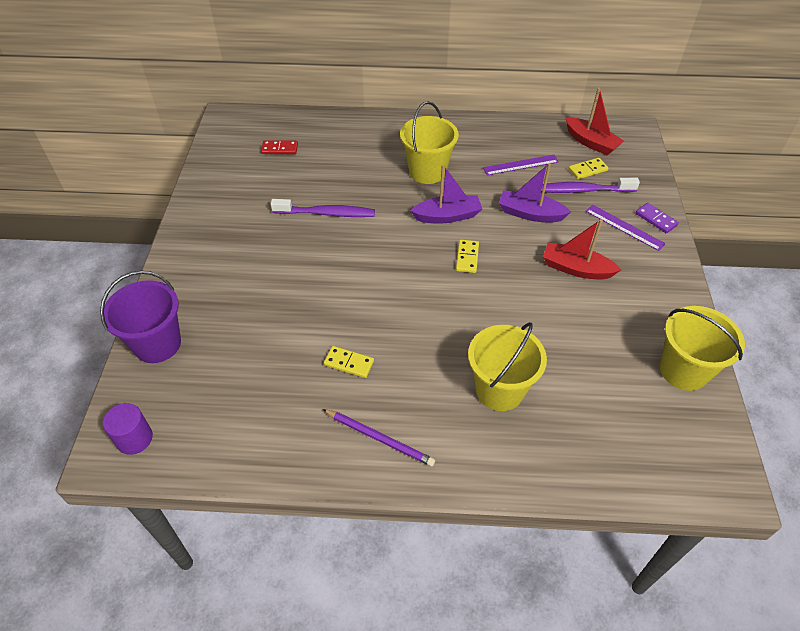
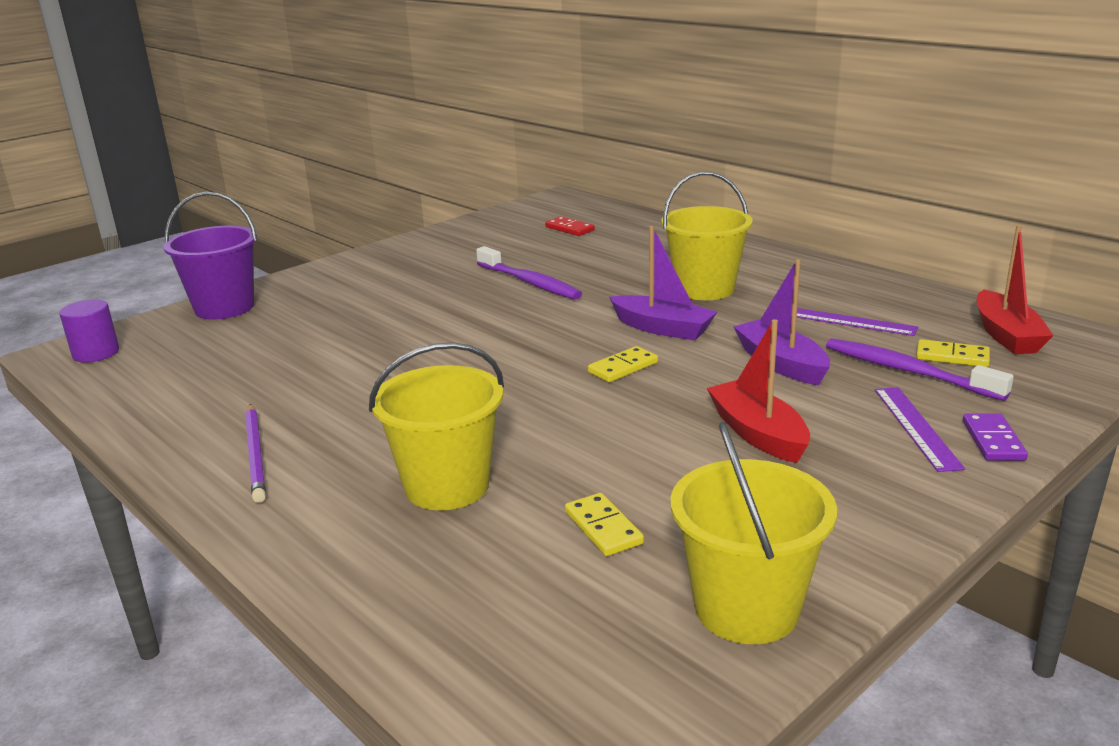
camera: 45 degrees right, 25 degrees down
(349, 363) = (340, 389): yellow domino -> yellow domino (603, 528)

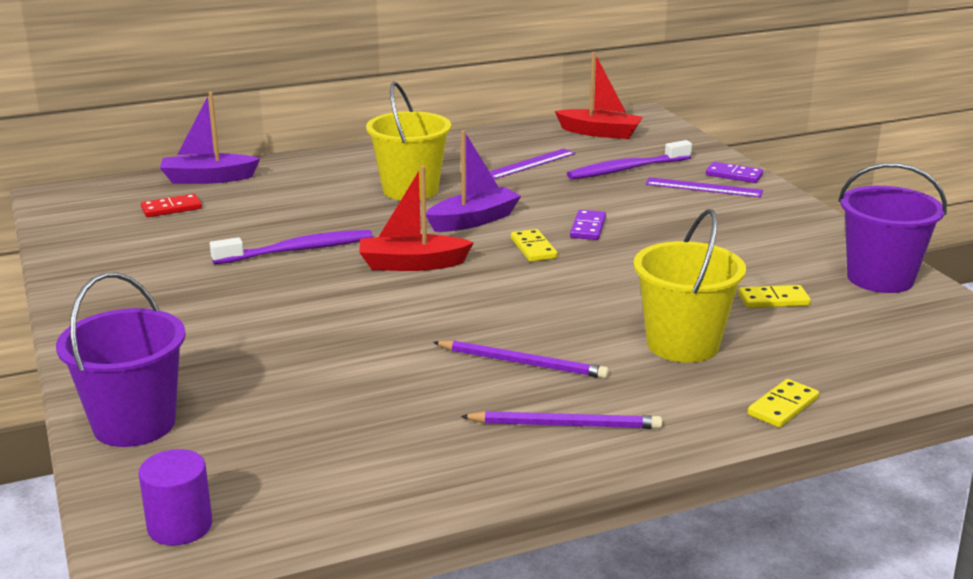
camera: 70 degrees left, 0 degrees up
(367, 413) = (522, 363): none -> purple pencil
(704, 383) = (588, 228): none -> purple domino
(746, 609) = (880, 278): yellow bucket -> purple bucket
(758, 433) = (679, 229): red boat -> red boat (412, 264)
(781, 363) = (579, 199): purple boat -> purple boat (208, 179)
(952, 356) = (616, 153): yellow domino -> yellow domino (782, 406)

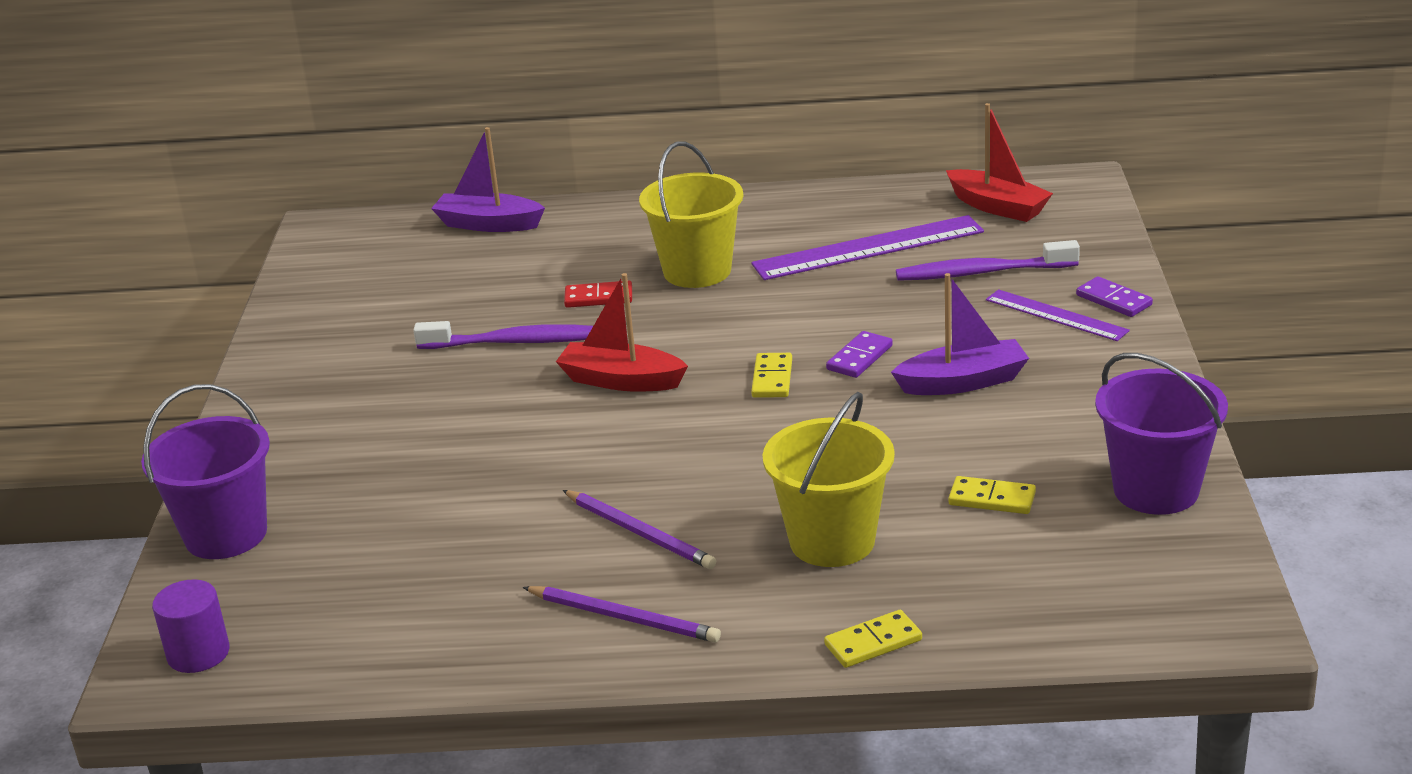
camera: 25 degrees right, 5 degrees up
(171, 208) = (424, 263): red domino -> red domino (598, 298)
(473, 220) = (735, 327): purple boat -> purple boat (963, 382)
(529, 164) = (868, 248): purple ruler -> purple ruler, size x1.67

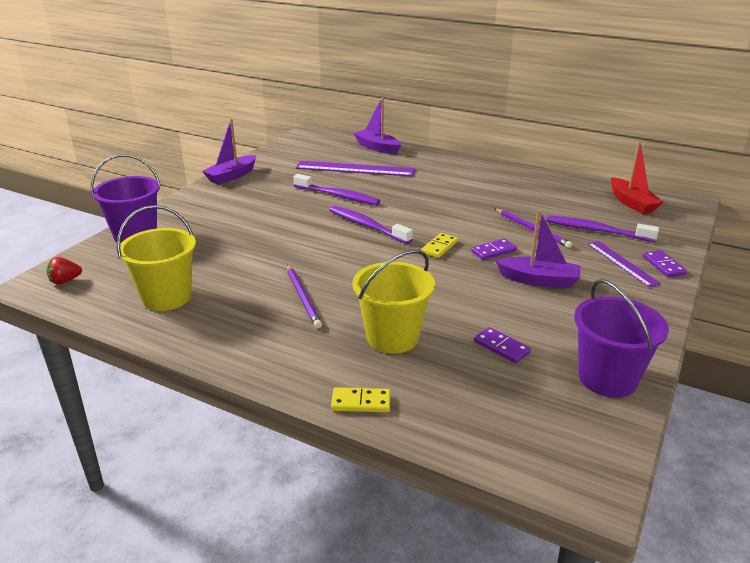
camera: 25 degrees right, 0 degrees up
(198, 653) = (65, 281): purple cylinder -> red strawberry
(272, 365) = (231, 176): none -> purple boat
(598, 298) = (393, 188): red domino -> none
(621, 380) = (367, 226): red boat -> purple toothbrush
(624, 618) = (252, 336): purple pencil -> purple pencil (532, 230)
(697, 271) = (450, 190): yellow bucket -> yellow bucket (166, 297)
(868, 248) = (544, 203): purple ruler -> purple ruler (355, 169)
(992, 499) = (501, 347): yellow domino -> purple domino

